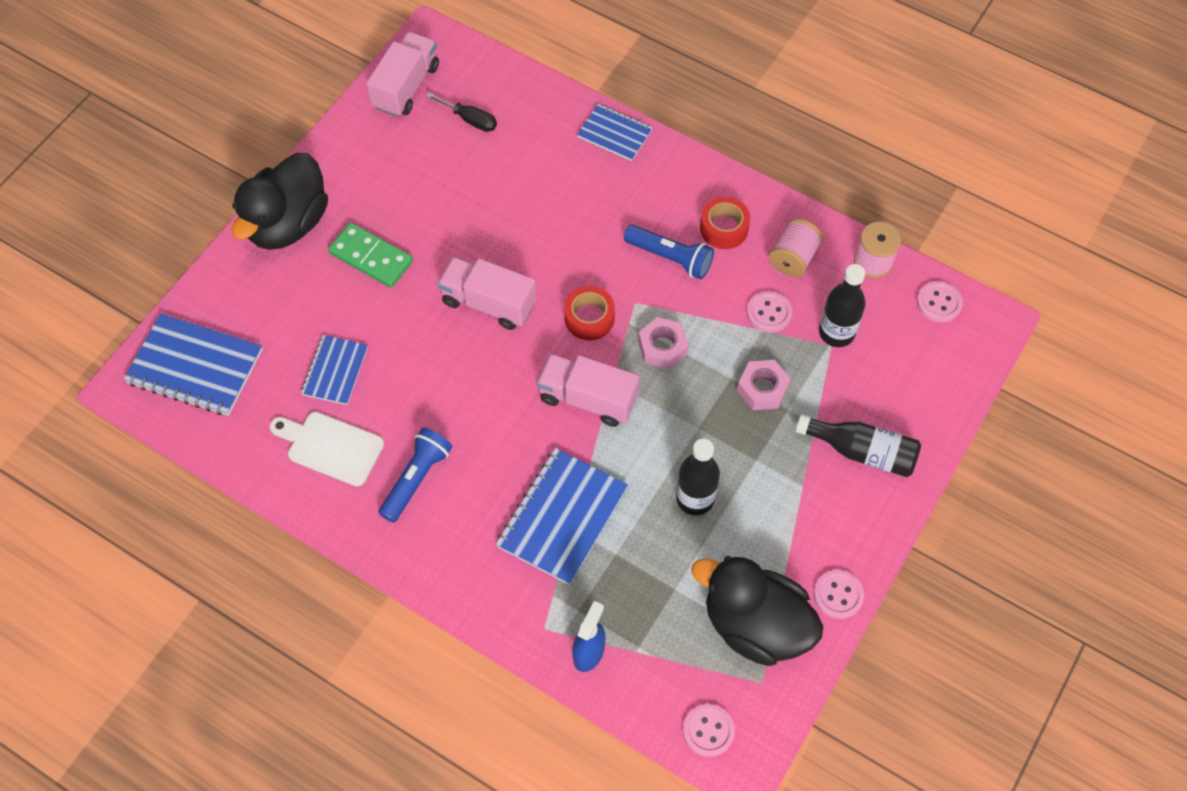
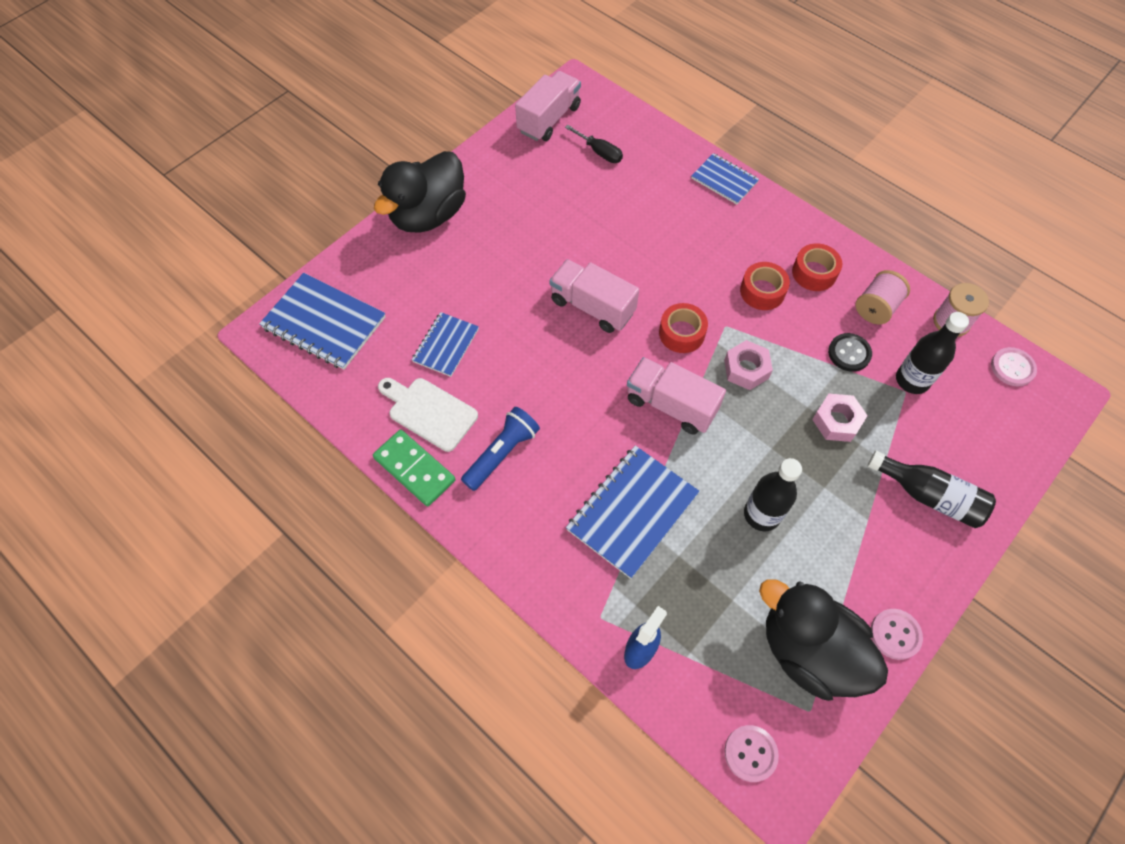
camera: 10 degrees right, 0 degrees up
(371, 257) = (495, 253): green domino -> green domino (414, 469)
(670, 258) = (762, 291): blue flashlight -> red tape
(769, 313) = (849, 353): pink button -> black button

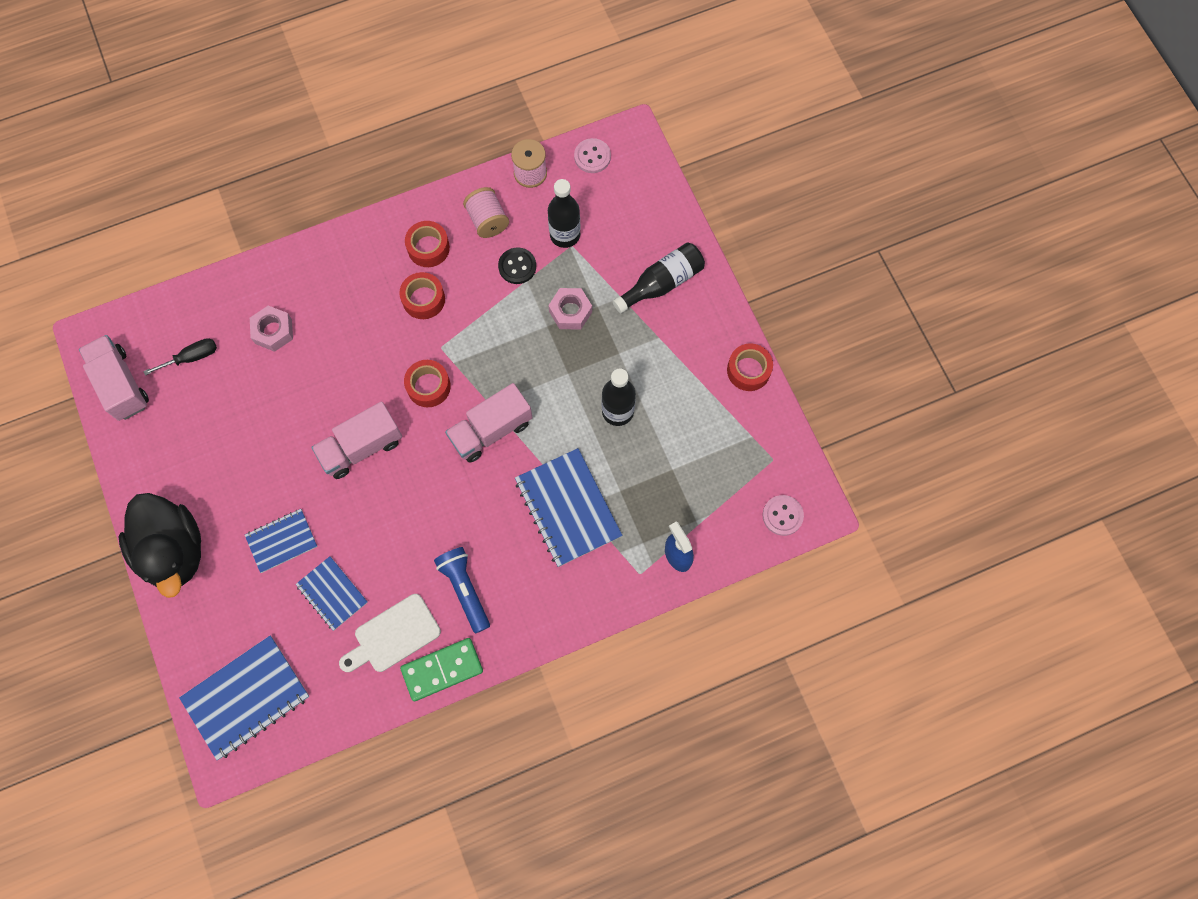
camera: 65 degrees left, 10 degrees up
(724, 180) = (290, 265): blue notebook -> blue notebook (282, 541)
(746, 369) = (489, 354): pink nut -> pink nut (273, 331)
(809, 651) = (733, 436): black duck -> none
(895, 634) = (748, 370): pink button -> red tape

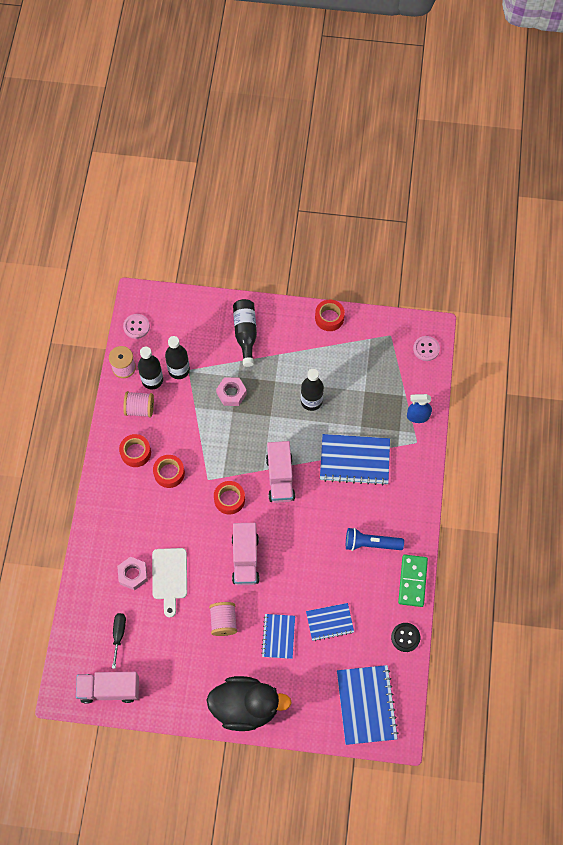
camera: 60 degrees left, 5 degrees down
(268, 466) = (223, 621): none -> pink spool
(393, 635) = (376, 599): white cutting board -> white cutting board (169, 577)
(517, 266) = (182, 408): black button -> black button (405, 637)
(533, 213) = (152, 380): none -> black bottle

